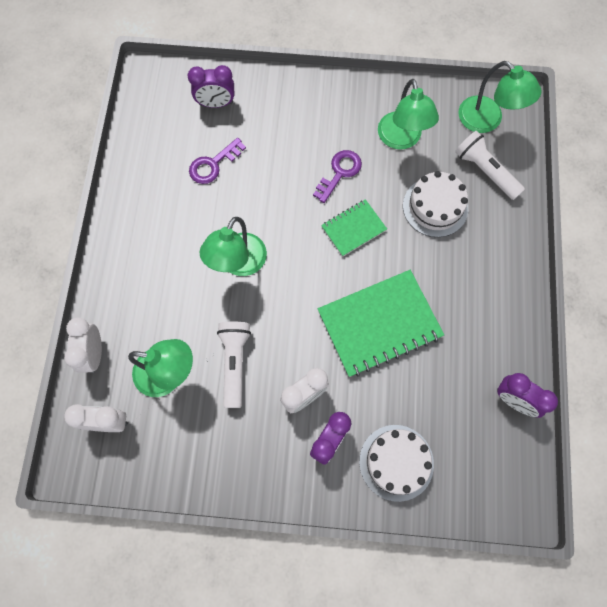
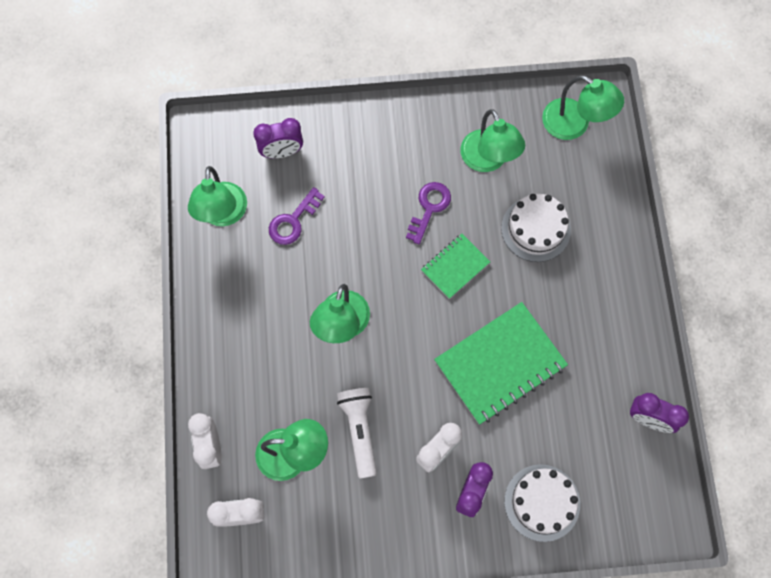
camera: 10 degrees left, 0 degrees up
(151, 149) = (223, 214): none -> green lamp
(485, 171) = (581, 181): white flashlight -> none

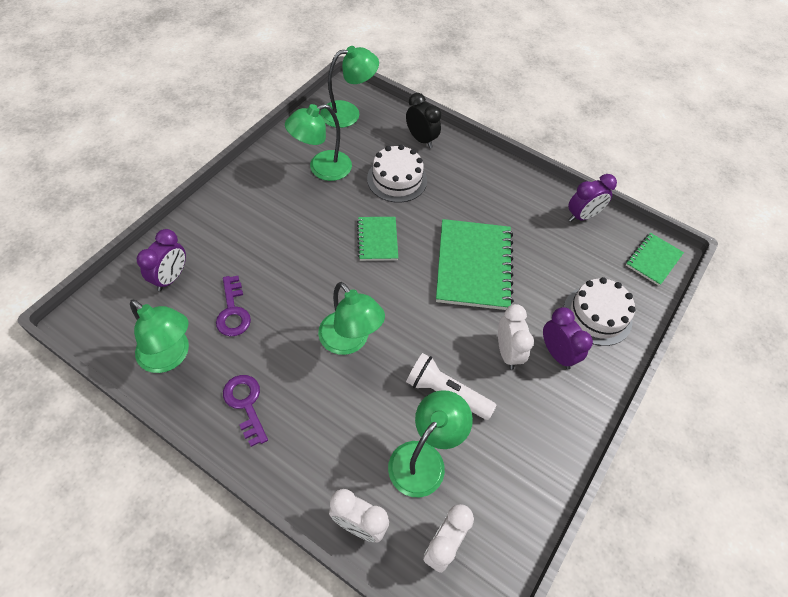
camera: 55 degrees left, 15 degrees down
(429, 208) = (319, 222): purple key -> purple key (246, 404)
(488, 160) = (322, 168): green lamp -> green lamp turned 135 degrees clockwise
(605, 211) = (421, 139): none -> black clock
(654, 516) = (653, 260): none -> green notebook

